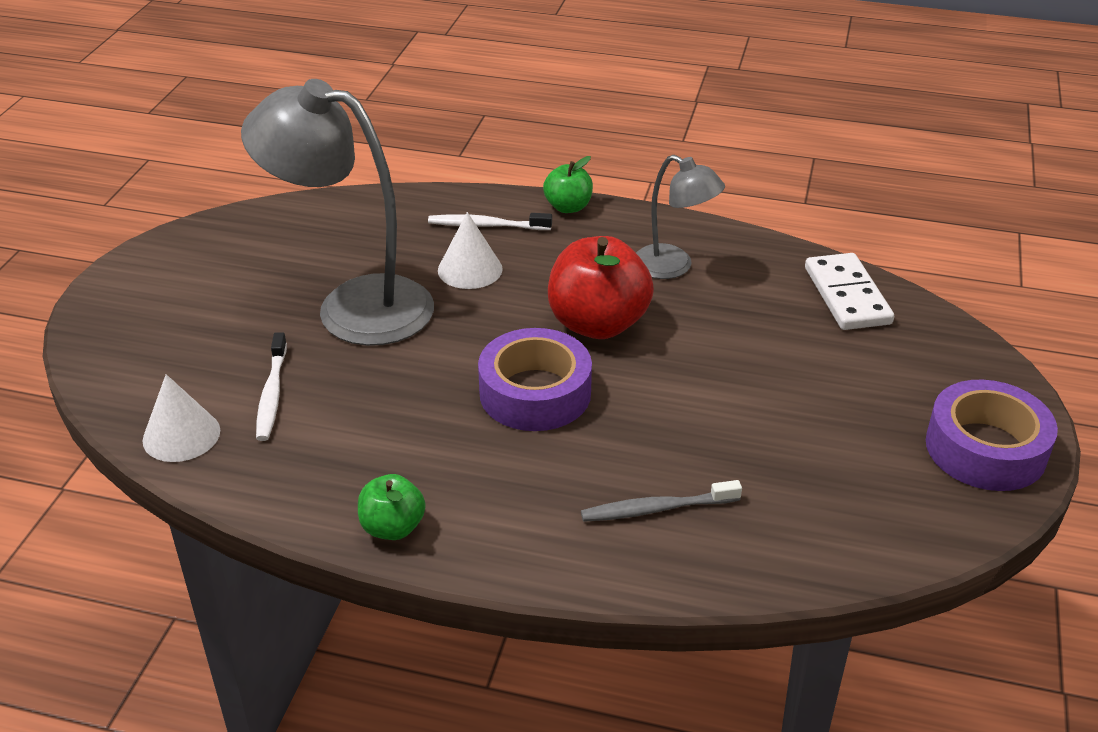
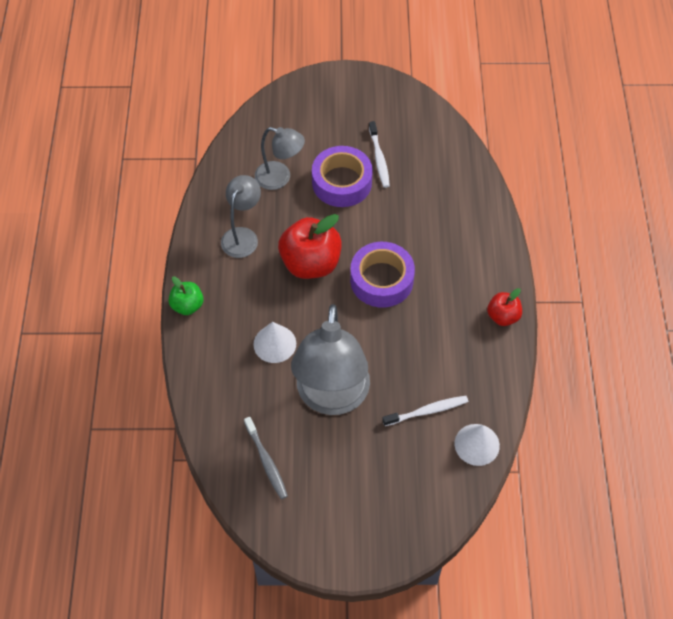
camera: 105 degrees left, 20 degrees up
(392, 527) = (503, 316): green apple -> red apple
(486, 225) = (221, 348): white toothbrush -> white toothbrush (379, 158)
(656, 509) = (448, 211): grey toothbrush -> grey toothbrush (266, 461)
(781, 319) = (280, 178): none -> grey lamp
(847, 296) = (249, 150): white domino -> none
(985, 448) = (360, 91): purple tape -> purple tape (342, 182)

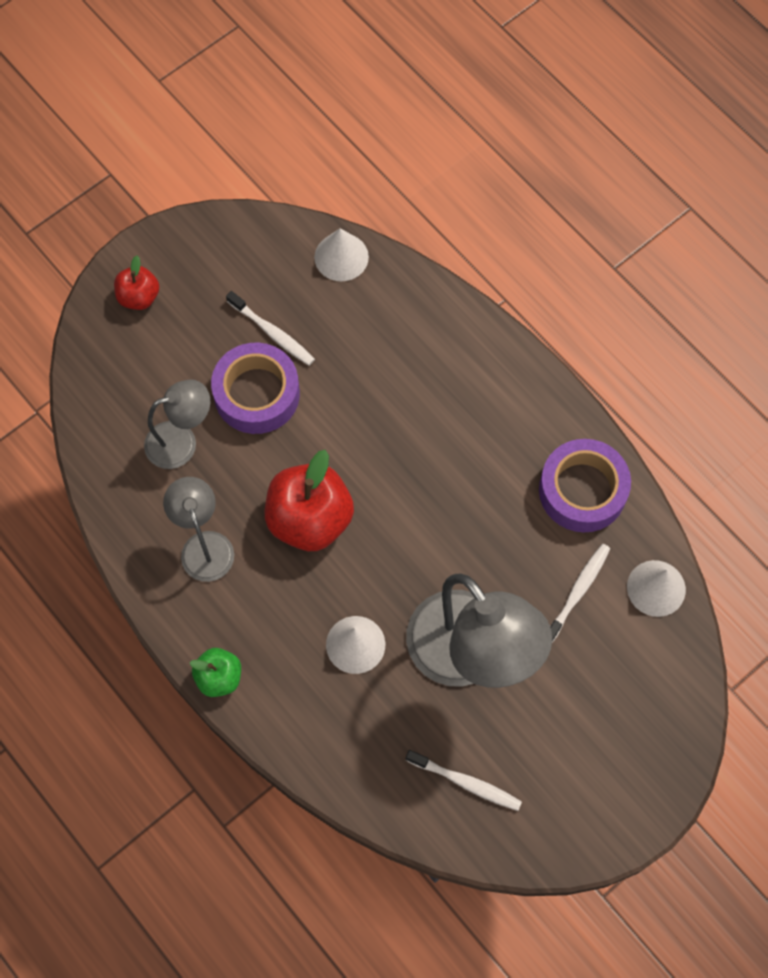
camera: 40 degrees left, 10 degrees up
(266, 461) = (466, 782): grey toothbrush -> white toothbrush
(381, 280) = (403, 479): purple tape -> purple tape (582, 490)
(453, 146) = (341, 257): none -> white cone
(503, 316) = (563, 423): red apple -> red apple (139, 297)

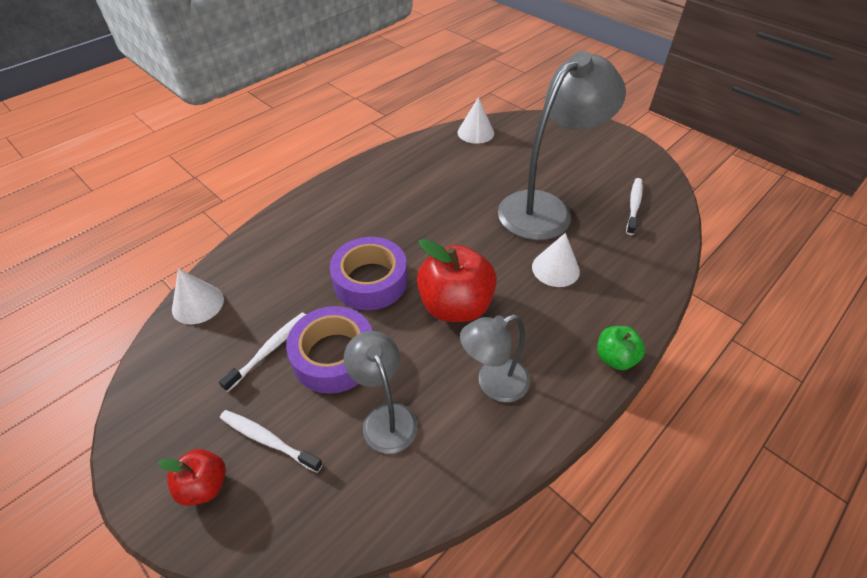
camera: 95 degrees left, 20 degrees down
(578, 592) = (485, 162): white toothbrush -> white toothbrush (268, 440)
(582, 490) = (413, 162): purple tape -> purple tape (370, 281)

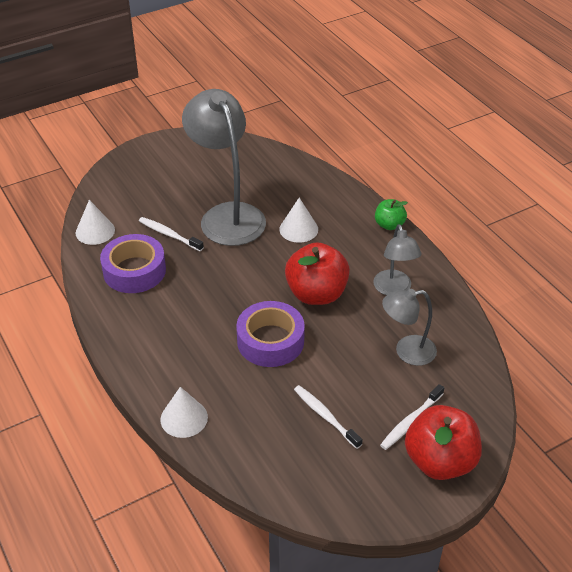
camera: 75 degrees left, 5 degrees down
(198, 304) = (254, 468): white cone -> white cone (184, 418)
(204, 485) = (440, 461): red apple -> red apple, size x1.85
(334, 356) = (344, 374): purple tape -> purple tape (134, 271)
(634, 205) = (247, 166): white toothbrush -> white toothbrush (169, 235)

